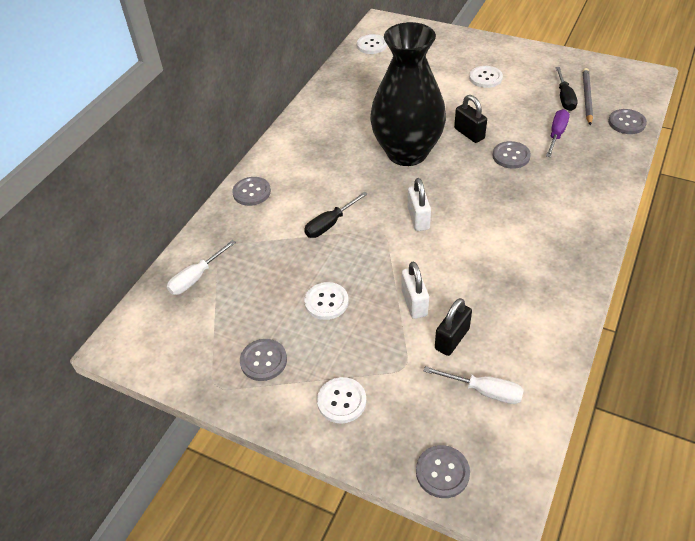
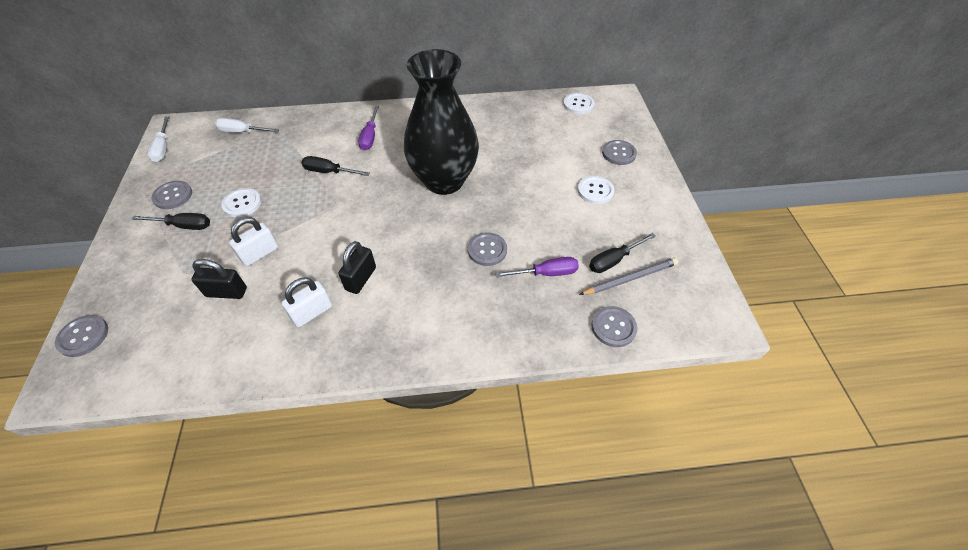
camera: 55 degrees right, 5 degrees up
(251, 192) = (343, 119): grey button -> grey button (618, 153)
(300, 181) = (370, 137): none -> purple screwdriver
(325, 358) = (184, 226): none -> black screwdriver
(341, 401) = (144, 251): white button -> none
(418, 218) = (362, 219): white padlock -> white padlock (312, 312)
(469, 133) = (499, 210): black padlock -> black padlock (361, 279)
(484, 391) = (173, 334): white screwdriver -> white screwdriver (163, 148)

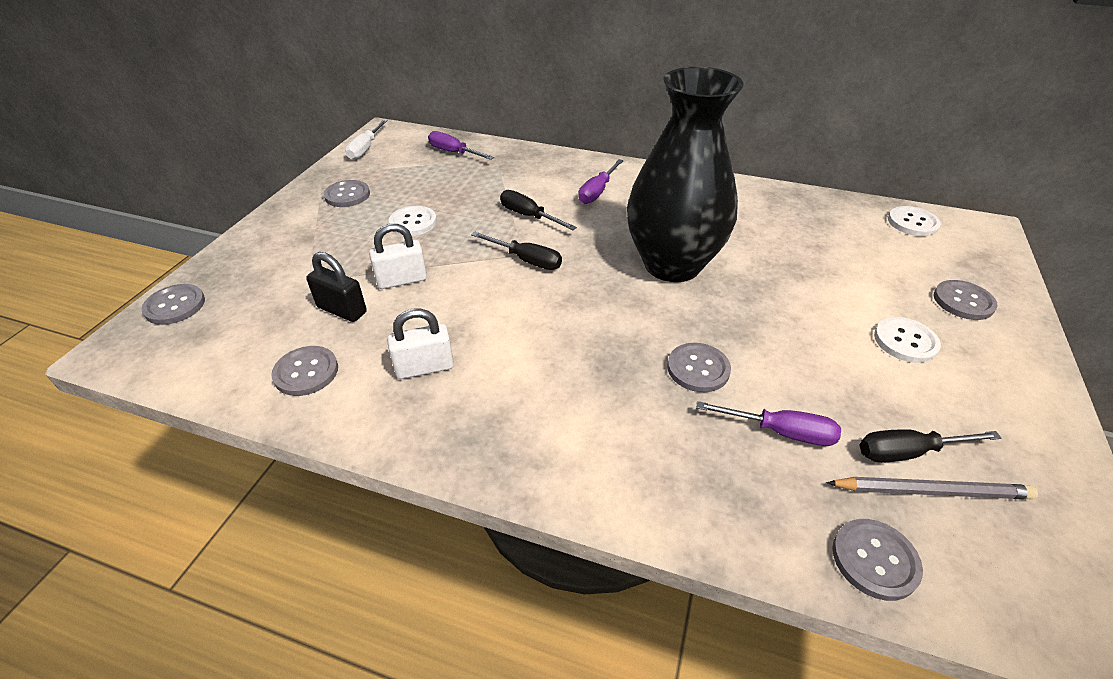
camera: 25 degrees right, 10 degrees down
(184, 226) = (340, 227): black screwdriver -> black screwdriver (526, 260)
(227, 347) = (306, 372): none -> grey button
(242, 132) = (454, 152): white screwdriver -> purple screwdriver
(361, 279) = (506, 348): black padlock -> none

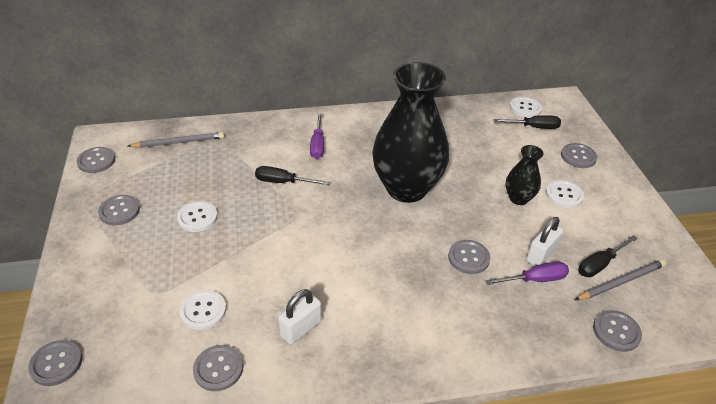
camera: 30 degrees left, 0 degrees up
(342, 310) = (203, 311): black padlock -> white button
(365, 149) = (96, 161): white screwdriver -> grey button
(402, 280) = (229, 269): white padlock -> white padlock (541, 255)
(454, 152) = (179, 142): purple screwdriver -> grey pencil
(526, 260) = (308, 219): black screwdriver -> black screwdriver (533, 127)
(826, 323) = (518, 198): none -> black vase

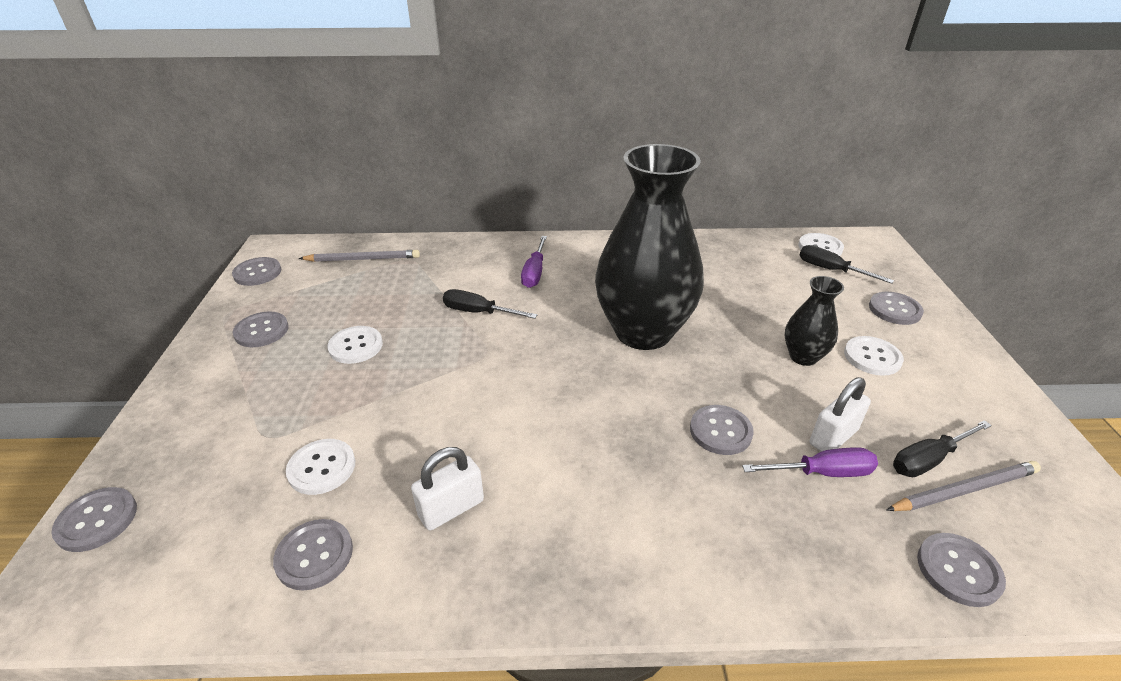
camera: 10 degrees right, 5 degrees down
(533, 127) = (831, 270): black screwdriver -> black screwdriver turned 150 degrees counterclockwise

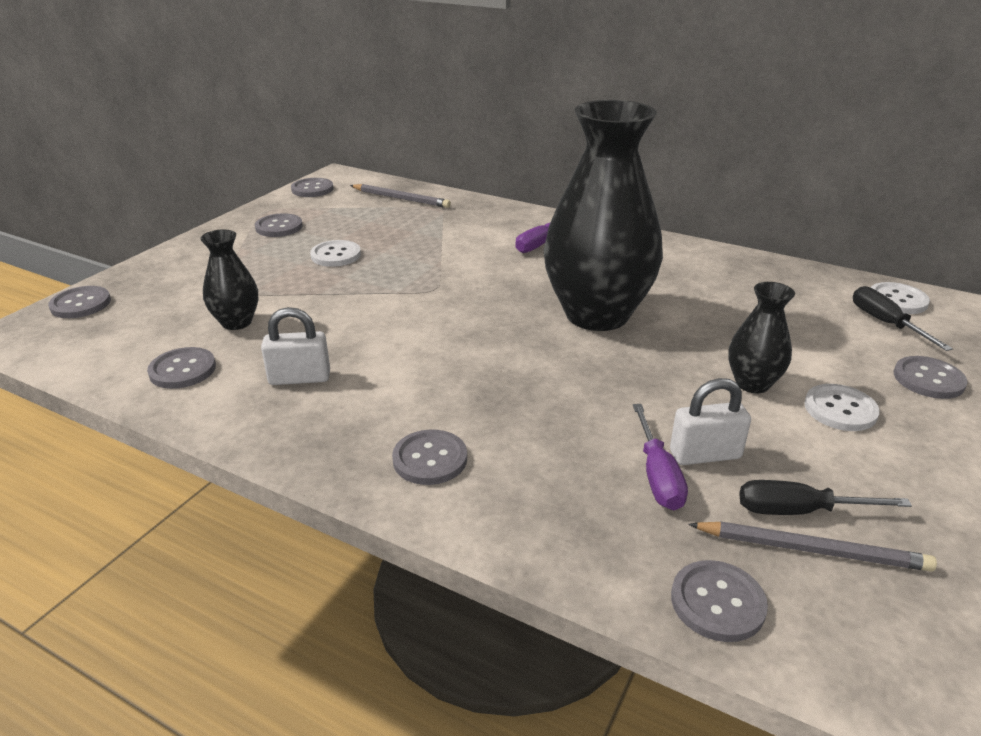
camera: 30 degrees right, 5 degrees down
(322, 468) = (237, 322): white button -> black vase
(478, 312) = (458, 259): black screwdriver -> none
(720, 431) = (587, 409): grey button -> grey button (430, 459)
(822, 472) = (657, 475): purple screwdriver -> purple screwdriver turned 60 degrees clockwise

